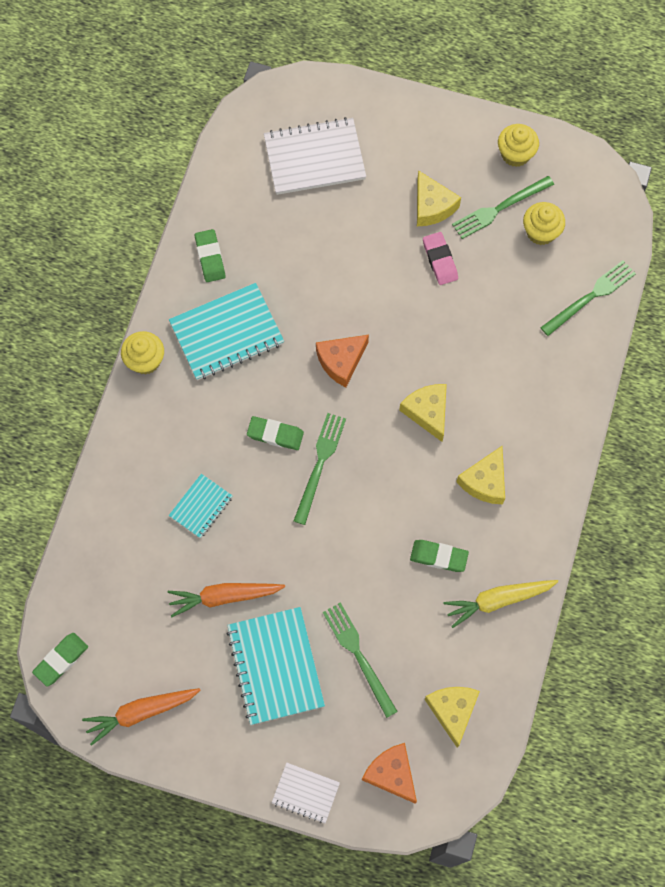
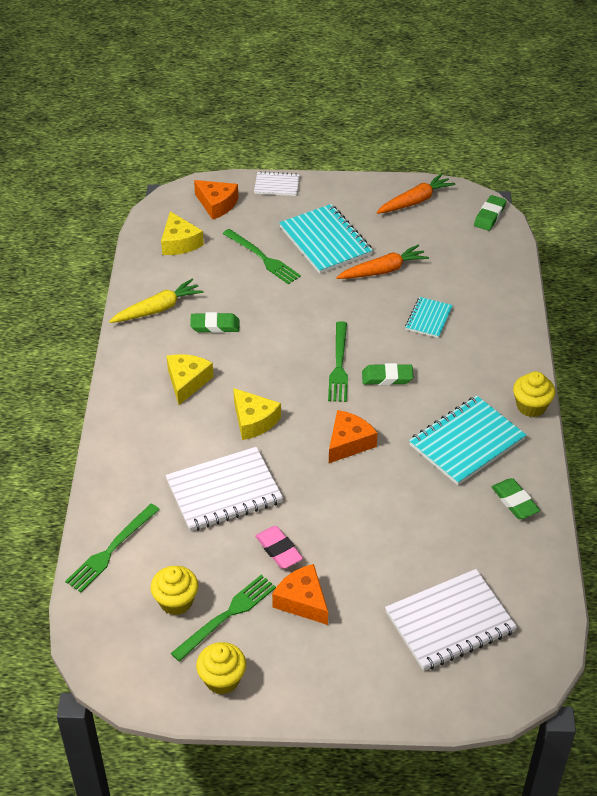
camera: 165 degrees right, 25 degrees down
(432, 206) = (302, 601): yellow cheese -> orange cheese
(475, 334) = (224, 491): none -> white notebook

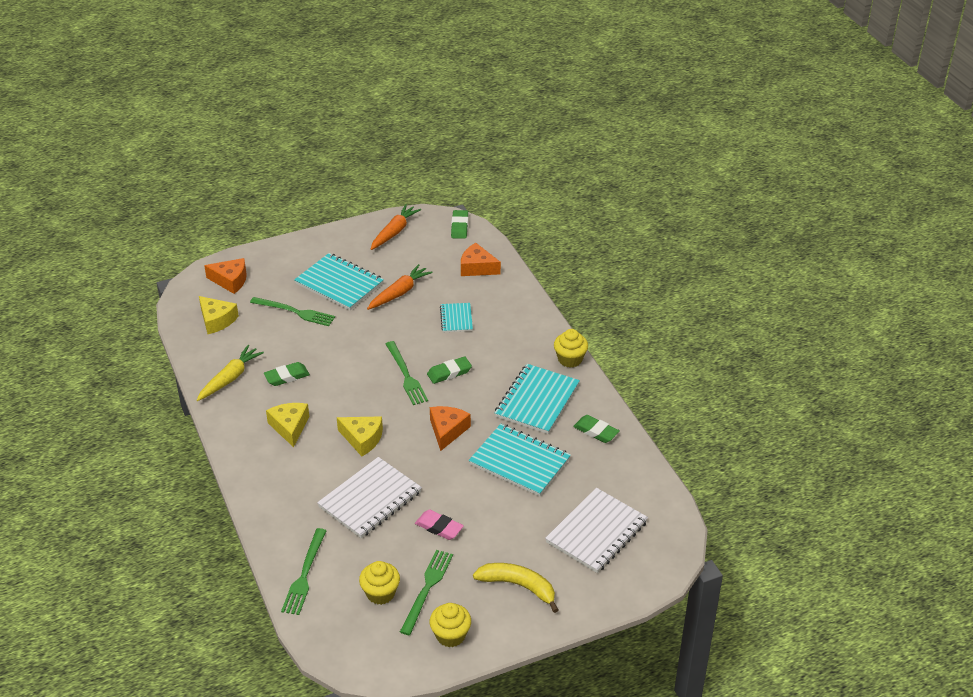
camera: 25 degrees left, 5 degrees down
(277, 185) = (273, 251): white notebook -> none
(302, 601) = (479, 557): orange cheese -> orange cheese (477, 268)
(327, 652) = (519, 586): none -> yellow banana
(408, 506) = (519, 462): none -> turquoise notebook

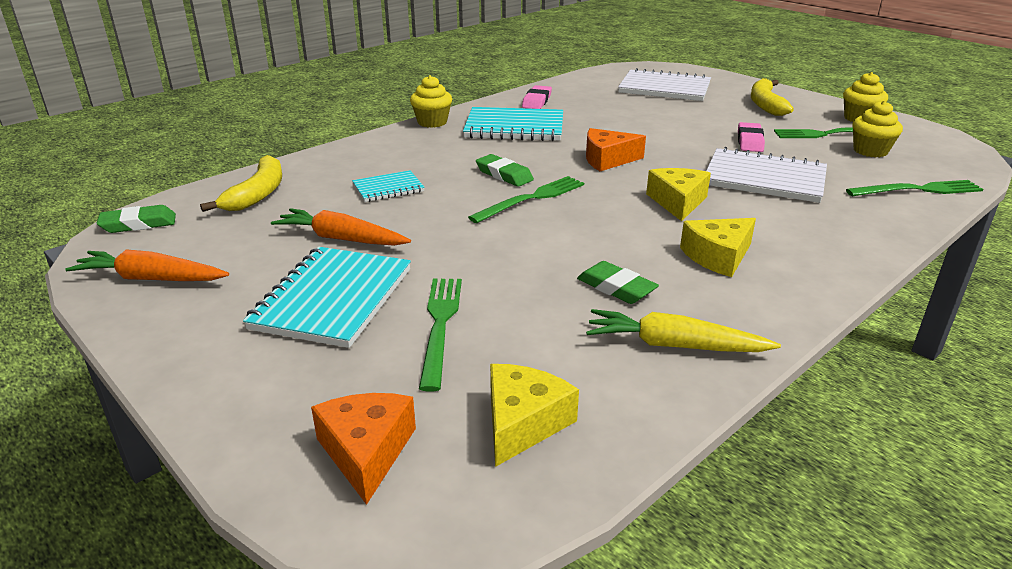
camera: 110 degrees left, 10 degrees down
(477, 268) = (257, 194): orange cheese -> yellow banana
(519, 462) = (614, 123): turquoise notebook -> none
(596, 431) = (537, 101): green eraser -> pink eraser

